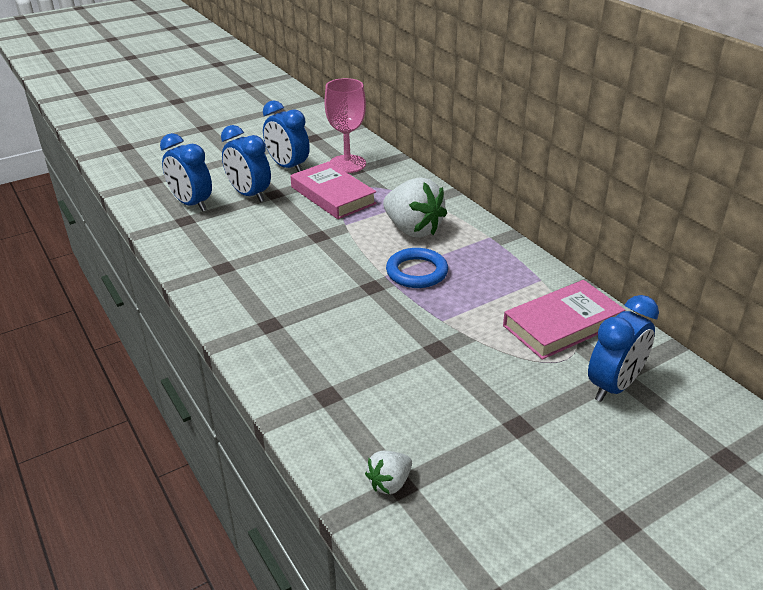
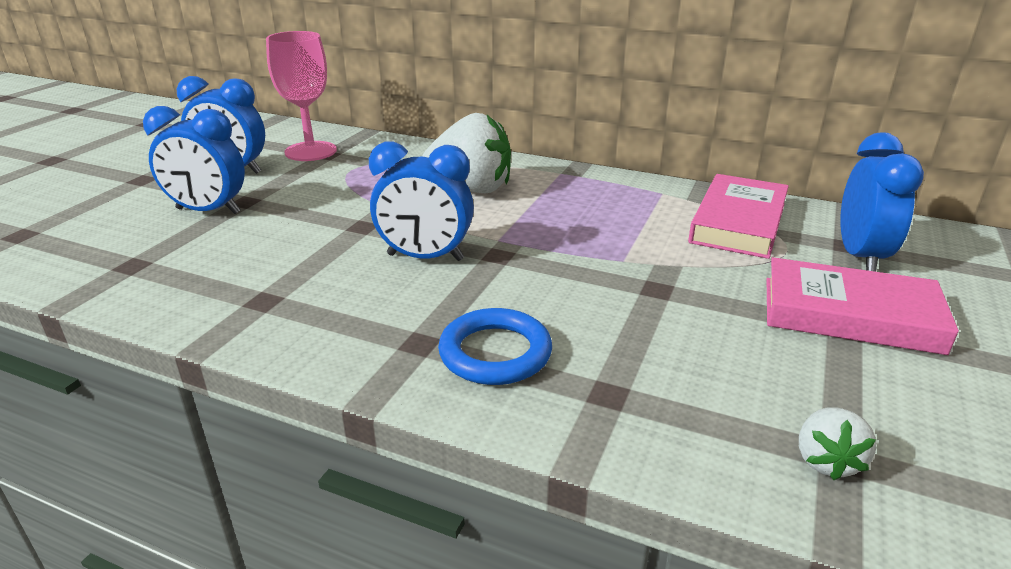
camera: 35 degrees left, 5 degrees down
(191, 204) = (123, 244): blue clock -> blue clock (425, 257)
(332, 195) = (329, 183): pink book -> pink book (850, 315)
(417, 272) = (530, 225): blue ring -> blue ring (495, 353)

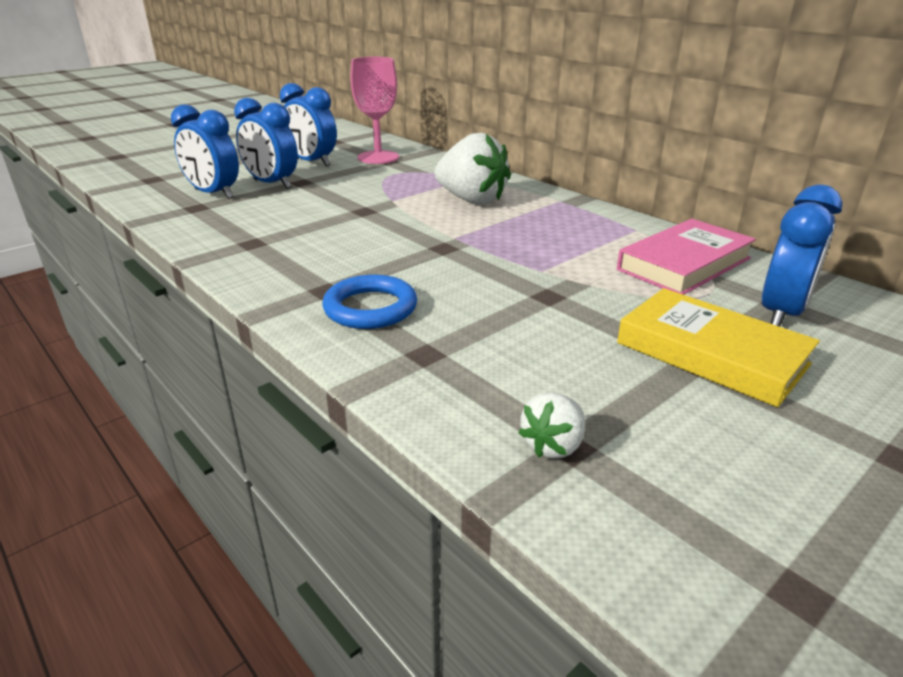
camera: 25 degrees right, 0 degrees up
(425, 257) = (386, 238): blue clock -> blue clock (213, 194)
(850, 315) = (711, 354): pink book -> yellow book

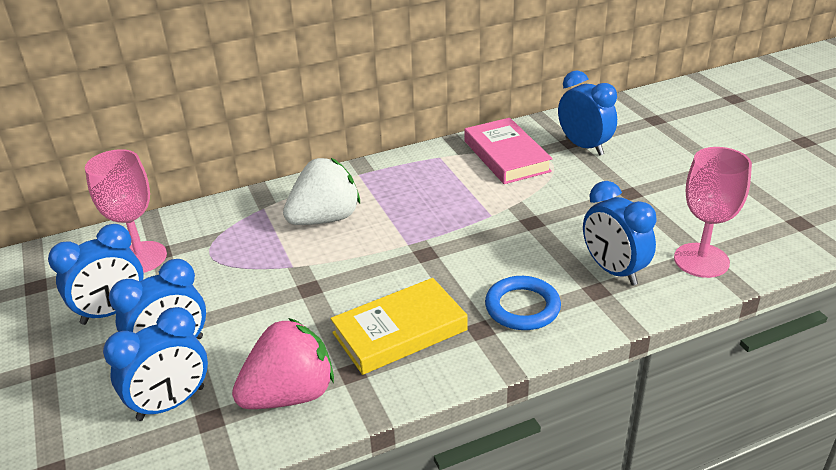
camera: 70 degrees left, 5 degrees up
(222, 226) = (290, 395): none -> pink strawberry
(476, 363) = (613, 270): none -> blue clock
(553, 445) = (701, 260): white strawberry -> pink goblet
(711, 354) = (622, 184): yellow book -> yellow book (400, 332)

